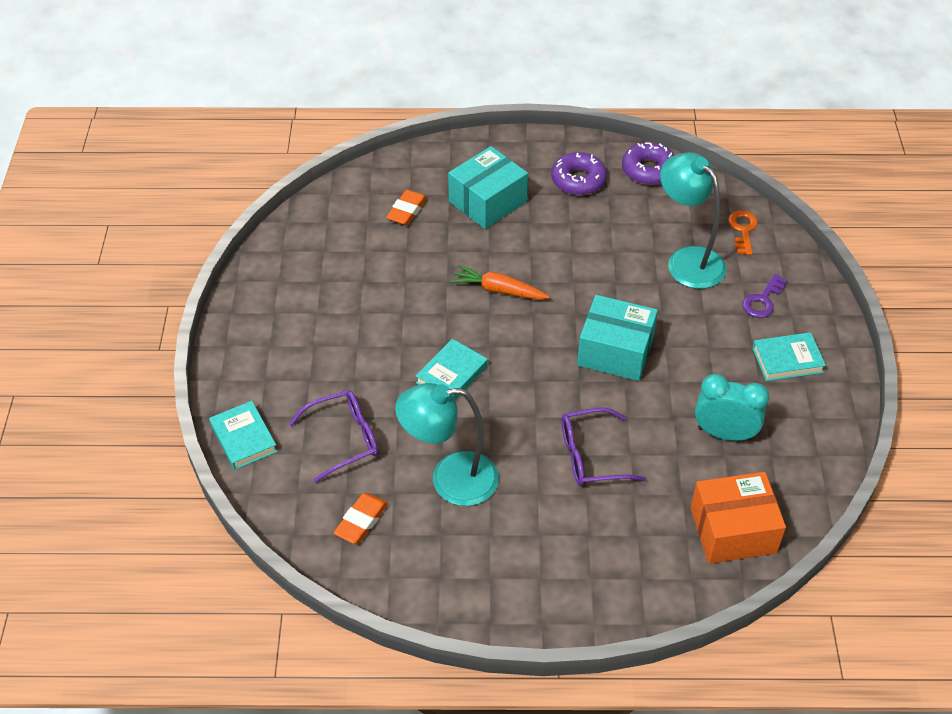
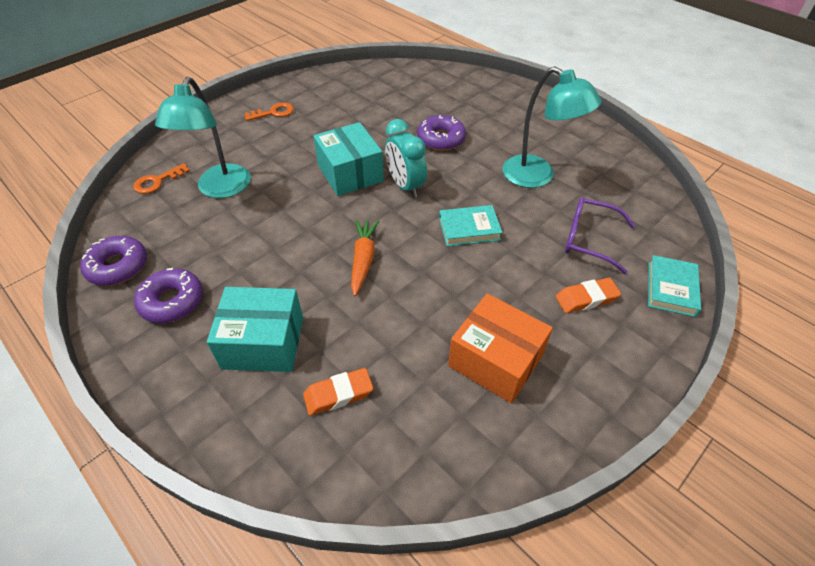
camera: 135 degrees left, 0 degrees up
(361, 521) = (616, 190): orange eraser -> orange eraser (586, 298)
(499, 290) = (363, 260): orange carrot -> orange carrot turned 150 degrees counterclockwise
(591, 456) = (441, 139): purple glasses -> purple donut
(724, 434) = (359, 108): turquoise clock -> turquoise clock (405, 186)
(733, 530) = (417, 80): orange box -> orange box (495, 360)
(762, 300) = (228, 142): purple key -> none
(787, 360) = (273, 113): turquoise book -> orange key

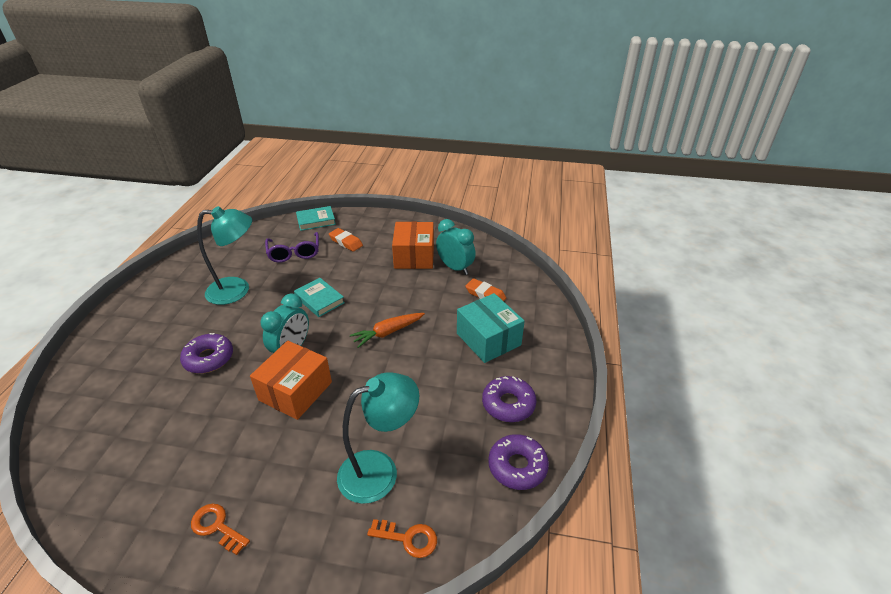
camera: 125 degrees left, 10 degrees down
(350, 173) = (295, 391): turquoise box -> orange box
(428, 396) = (455, 268): none -> turquoise clock
(537, 176) = (237, 290): turquoise lamp -> turquoise lamp turned 75 degrees clockwise

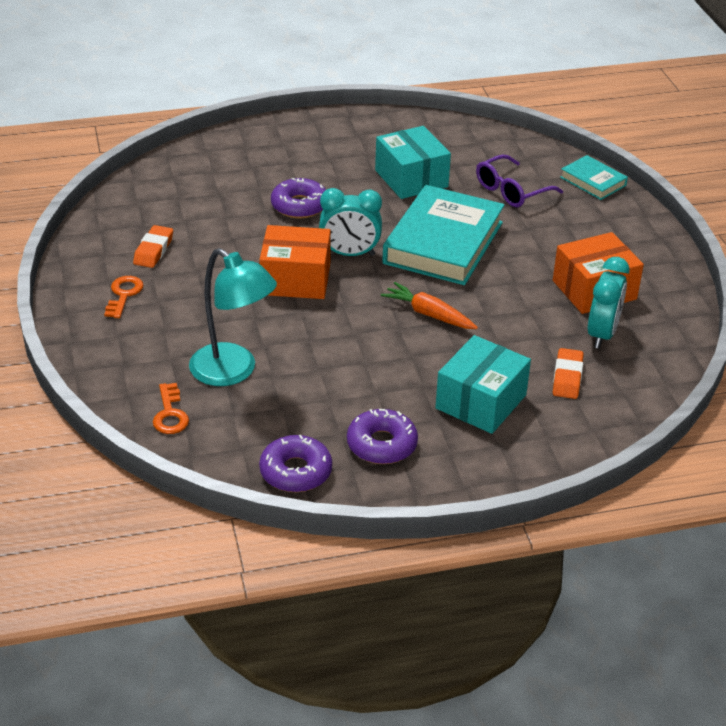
camera: 65 degrees right, 0 degrees up
(237, 290) = (411, 178): turquoise lamp -> turquoise box
(319, 300) = (443, 243): turquoise book -> turquoise book, size x2.04
(346, 242) = (570, 222): orange eraser -> orange eraser (153, 250)

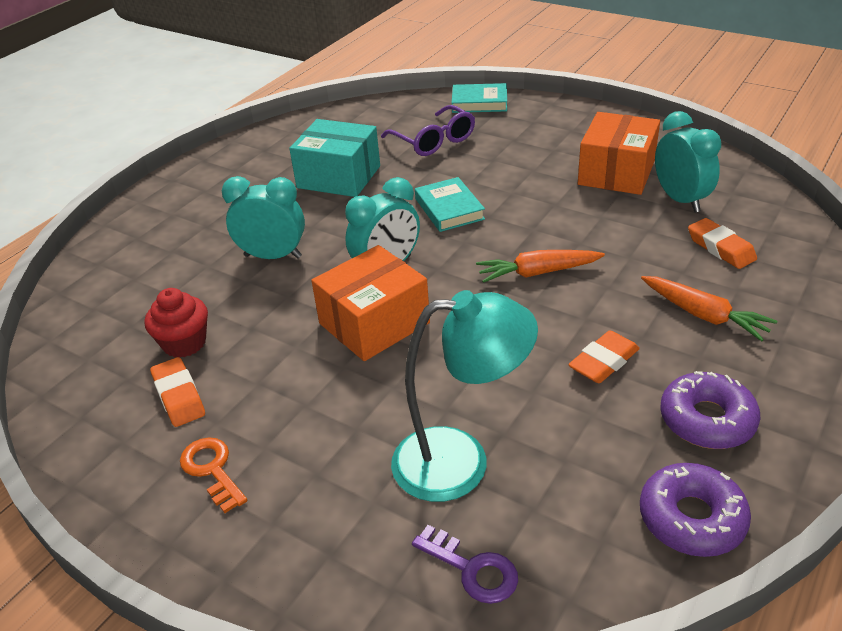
camera: 40 degrees left, 0 degrees up
(170, 414) = (472, 569): orange key -> purple key
(190, 225) = (184, 343): none -> red cupcake
(299, 206) = (273, 256): purple donut -> turquoise clock
(380, 382) = (604, 362): none -> orange eraser
(443, 243) = (449, 209): turquoise book -> turquoise book, size x0.49
(480, 401) = (703, 315): turquoise box -> orange carrot
(511, 191) = (433, 141): purple glasses -> purple glasses turned 45 degrees counterclockwise

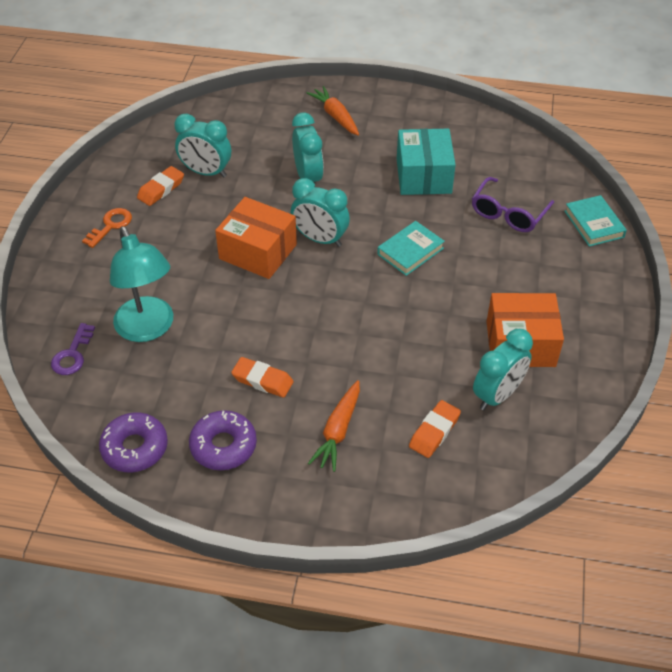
camera: 65 degrees right, 10 degrees up
(184, 343) = (206, 172): red cupcake -> turquoise clock
(538, 273) = (350, 323): orange carrot -> orange carrot (335, 116)

